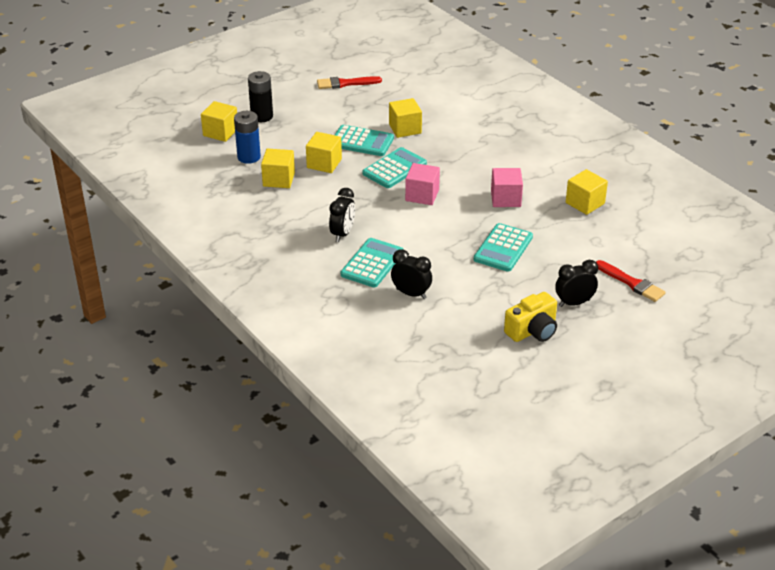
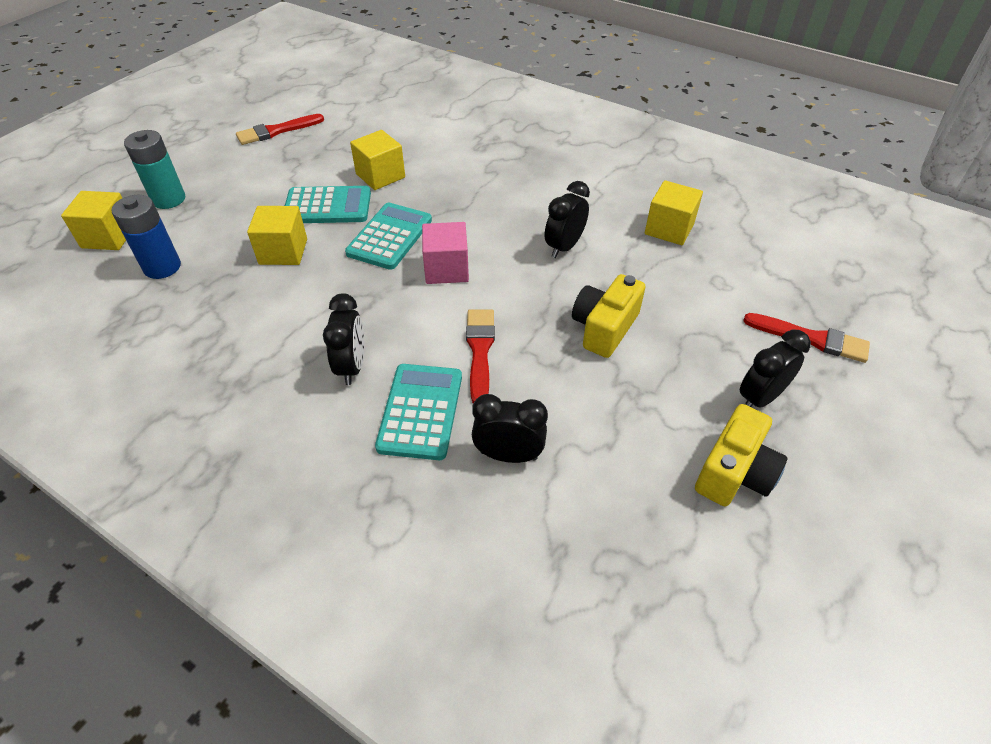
camera: 20 degrees left, 10 degrees up
(262, 116) = (169, 199): black battery -> turquoise battery
(279, 179) = (219, 294): yellow cube -> none
(420, 243) = (480, 351): none -> red brush
(503, 248) = (604, 328): turquoise calculator -> yellow camera
(505, 199) = (564, 247): pink cube -> black clock

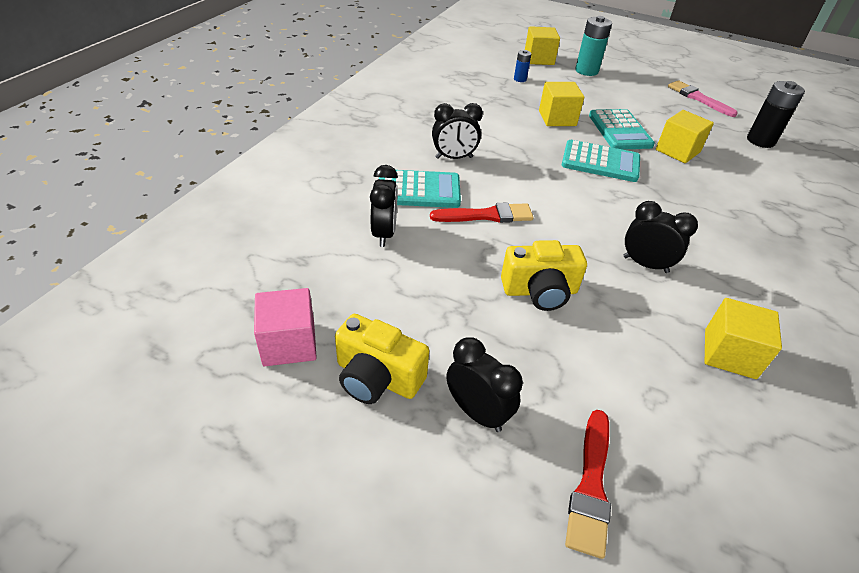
camera: 80 degrees right, 5 degrees down
(162, 267) = (520, 79): blue battery -> blue battery, size x0.54
(276, 131) = (698, 98): red brush -> pink brush
(374, 118) = (760, 141): none -> black battery
(446, 269) = (575, 193): pink cube -> pink cube (289, 343)
(604, 328) = (540, 291): yellow camera -> yellow camera turned 150 degrees clockwise

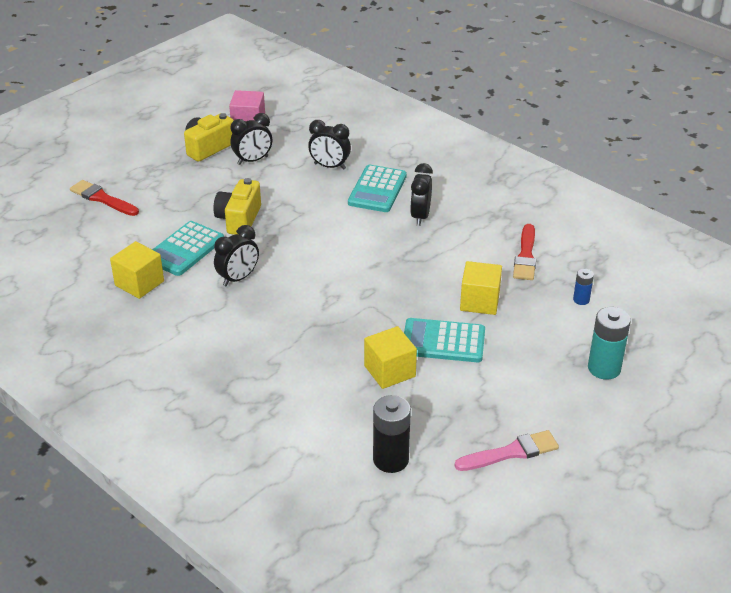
camera: 110 degrees right, 5 degrees down
(477, 412) = (165, 174): black clock -> black clock (253, 160)
(487, 215) = (331, 216): red brush -> red brush (525, 256)
(539, 59) = (643, 334): yellow cube -> none
(600, 162) = (386, 304): turquoise calculator -> turquoise calculator (185, 249)

